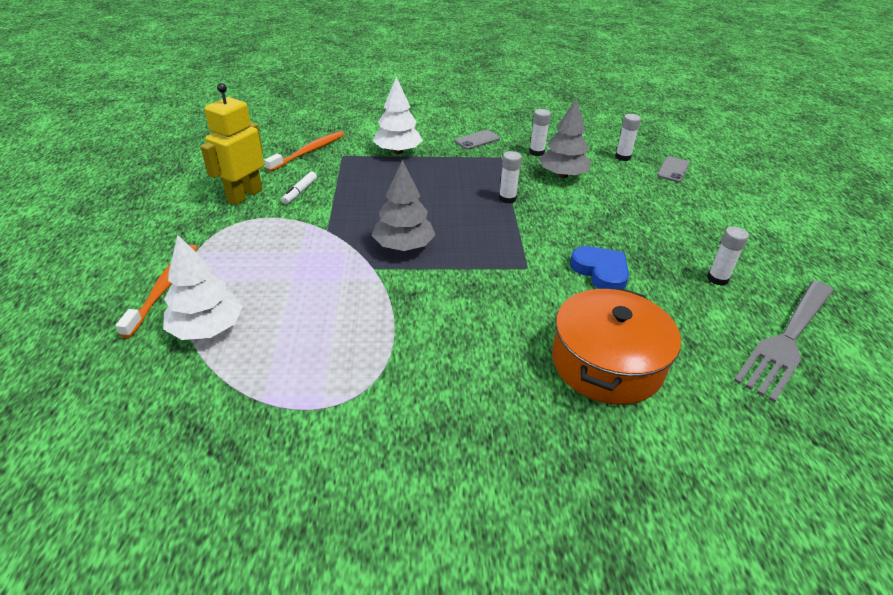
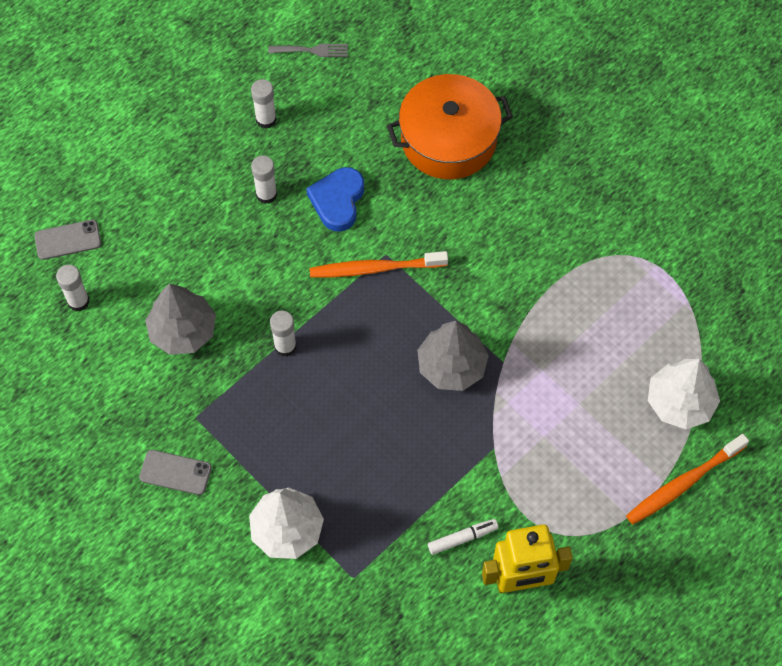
camera: 130 degrees left, 25 degrees up
(309, 152) = (381, 620): orange toothbrush -> orange toothbrush (374, 268)
(536, 152) = (148, 390): white glue stick -> white glue stick (266, 194)
(786, 341) = (312, 50): grey fork -> grey fork, size x0.44

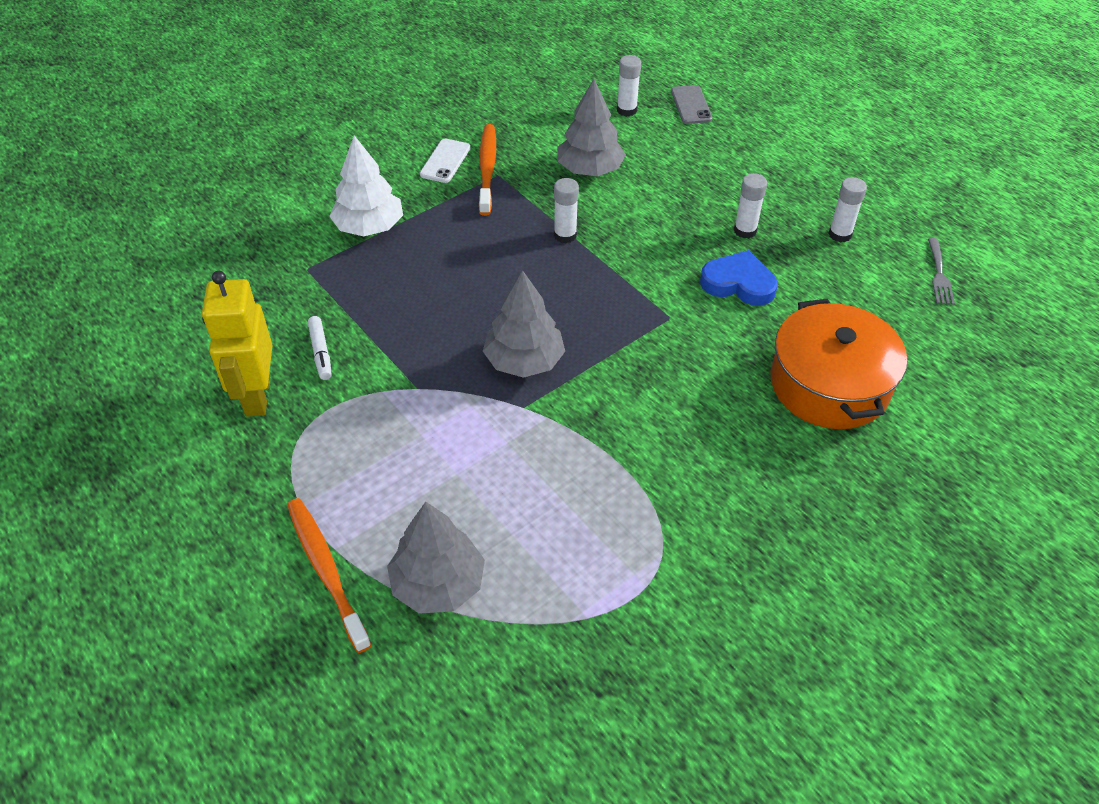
camera: 95 degrees right, 15 degrees down
(175, 472) = (445, 161): grey phone -> white phone
(374, 268) = (652, 307): orange toothbrush -> orange toothbrush (487, 168)
(680, 402) = (438, 584): white tree -> grey tree

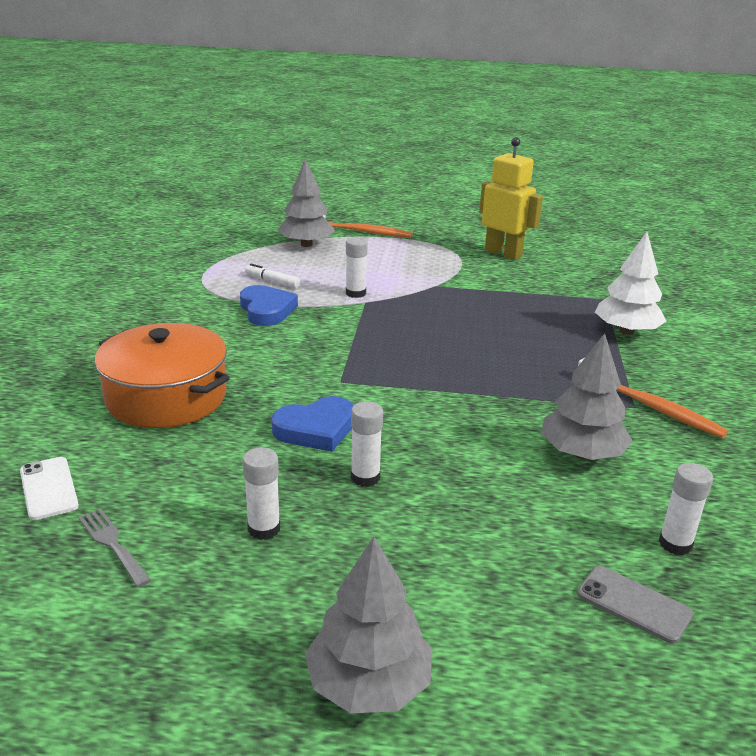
camera: 135 degrees right, 20 degrees down
(321, 352) = (512, 276): white marker -> white marker (272, 281)
(445, 161) = (688, 394): white phone -> white phone (48, 488)
(524, 361) = (399, 318): grey tree -> grey tree (368, 684)
(565, 235) = (502, 392): white glue stick -> white glue stick (355, 293)
(635, 458) = (266, 310): none -> blue heart

